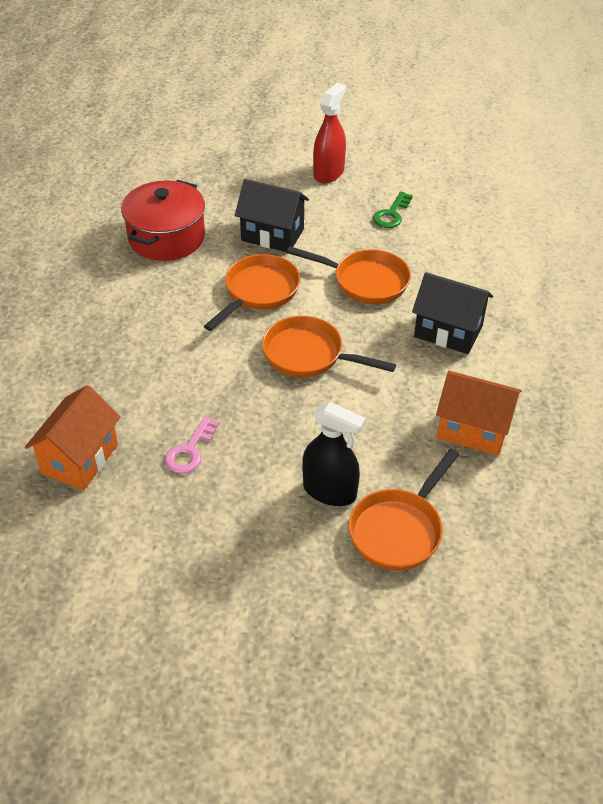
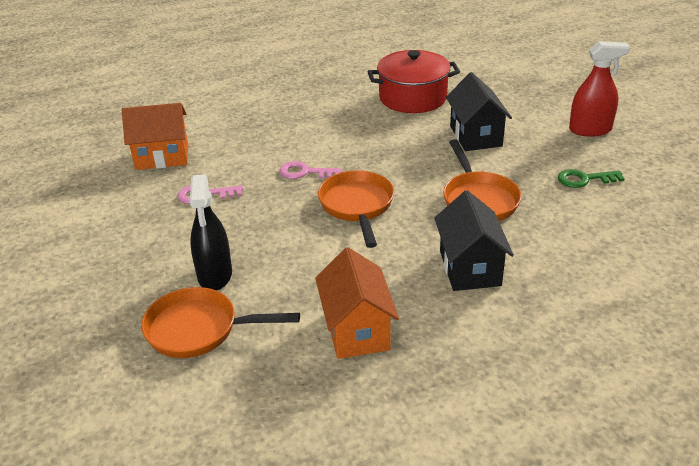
camera: 60 degrees right, 10 degrees down
(221, 364) = (305, 172): none -> pink key
(258, 292) = (402, 156): orange pan -> none

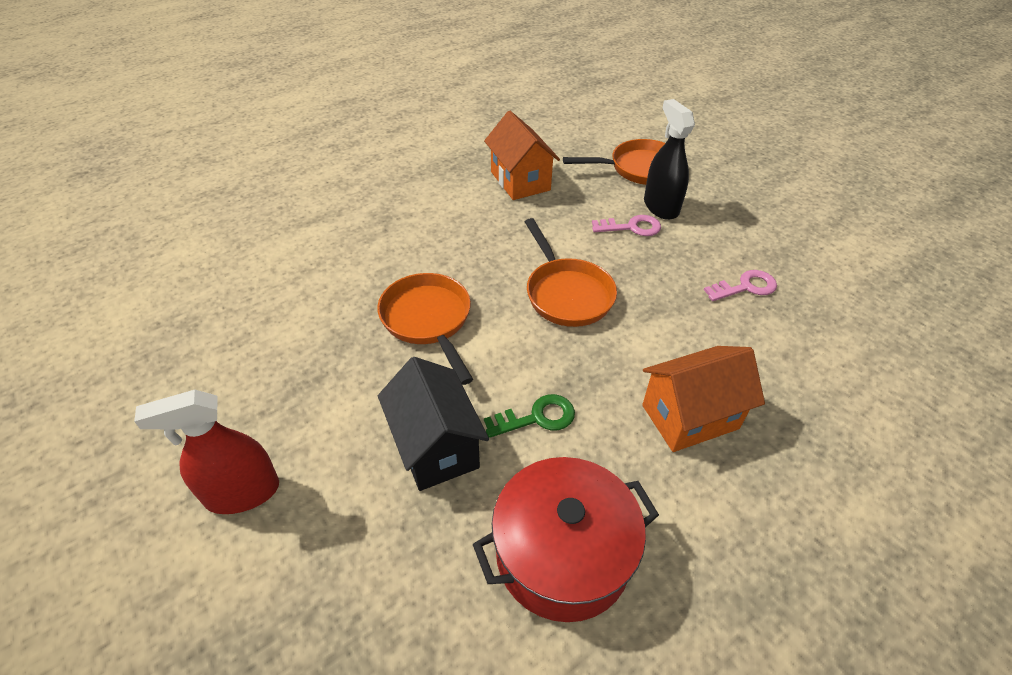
camera: 165 degrees right, 10 degrees up
(162, 157) = (855, 338): orange house -> orange house (690, 417)
(305, 172) = (654, 336): pink key -> pink key (631, 227)
(470, 268) = (435, 239): black house -> none
(584, 179) = (288, 372): green key -> green key (537, 417)

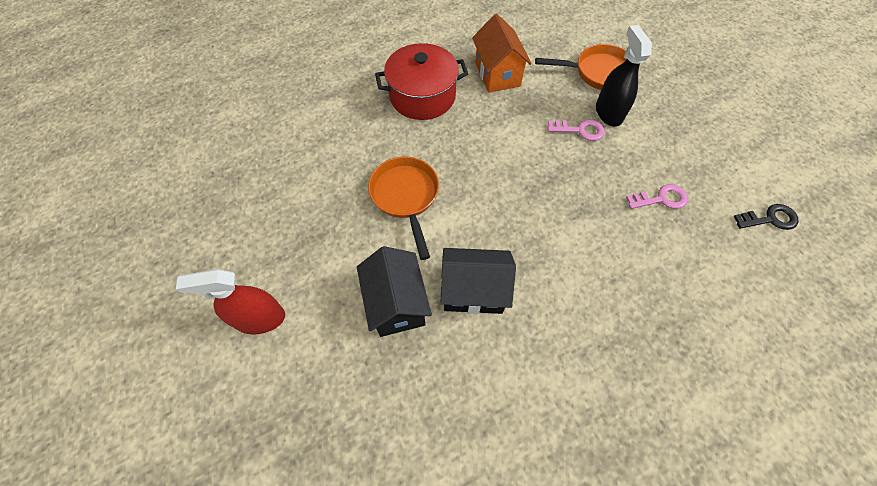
camera: 10 degrees right, 15 degrees up
(537, 417) = (473, 291): green key -> black house
(562, 554) = (472, 401): red pot -> red pot (422, 96)
(566, 293) = (515, 186): orange pan -> none
(690, 417) = (589, 307): orange house -> none
(876, 293) = (769, 219): none -> black key

